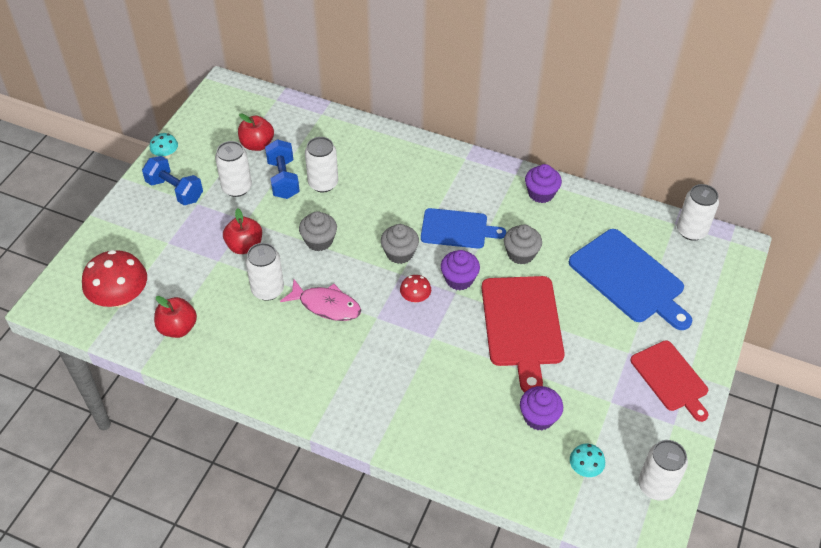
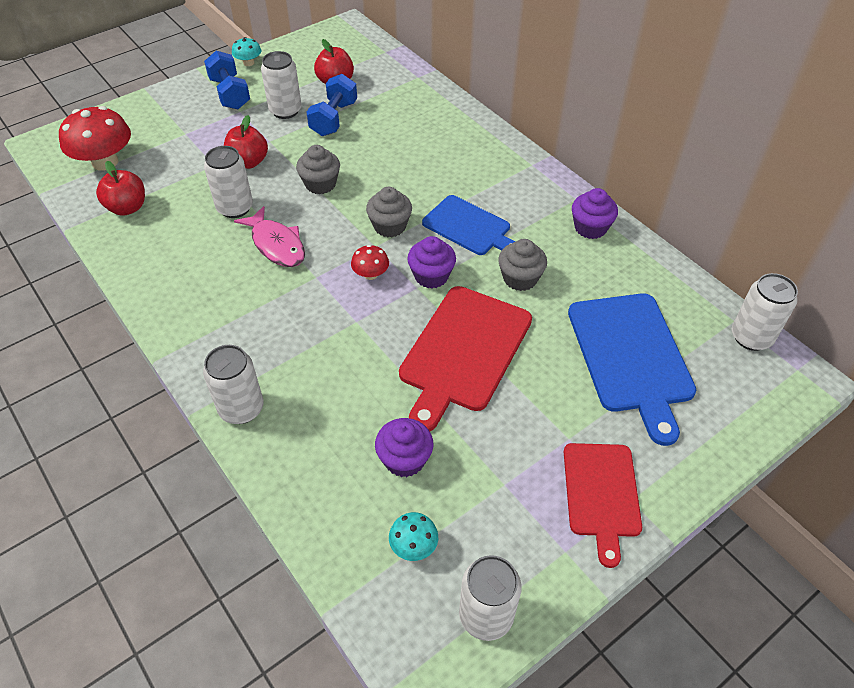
camera: 30 degrees right, 0 degrees up
(323, 183) = (368, 135): white can -> white can (241, 408)

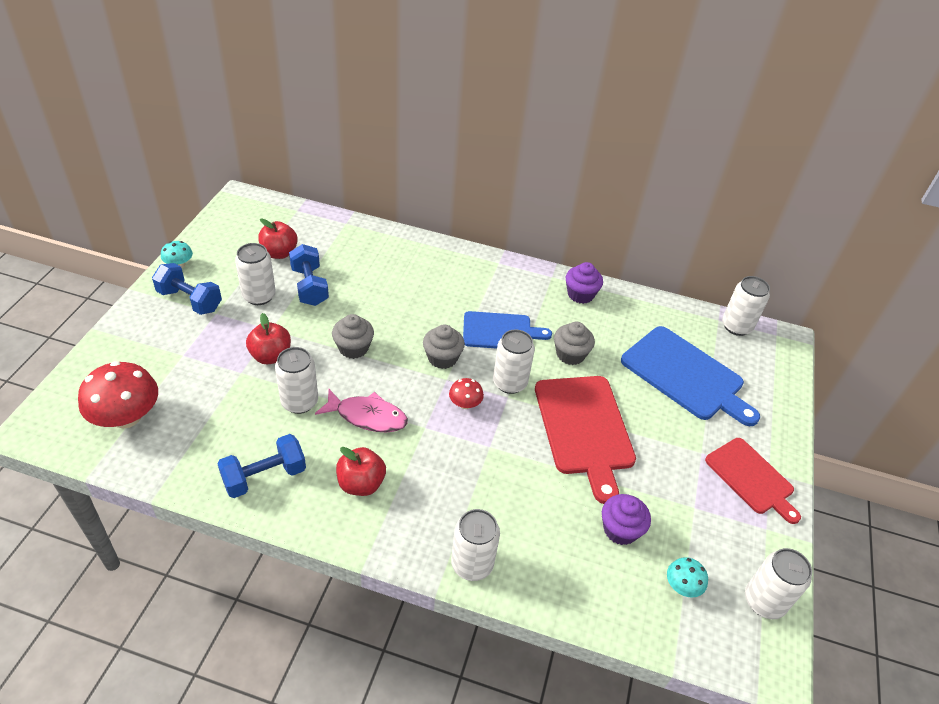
camera: 40 degrees left, 5 degrees down
(127, 208) = (196, 449): red apple -> red apple (361, 484)
(154, 252) = (264, 476): none -> blue dumbbell
(431, 276) = (509, 383): purple cupcake -> white can

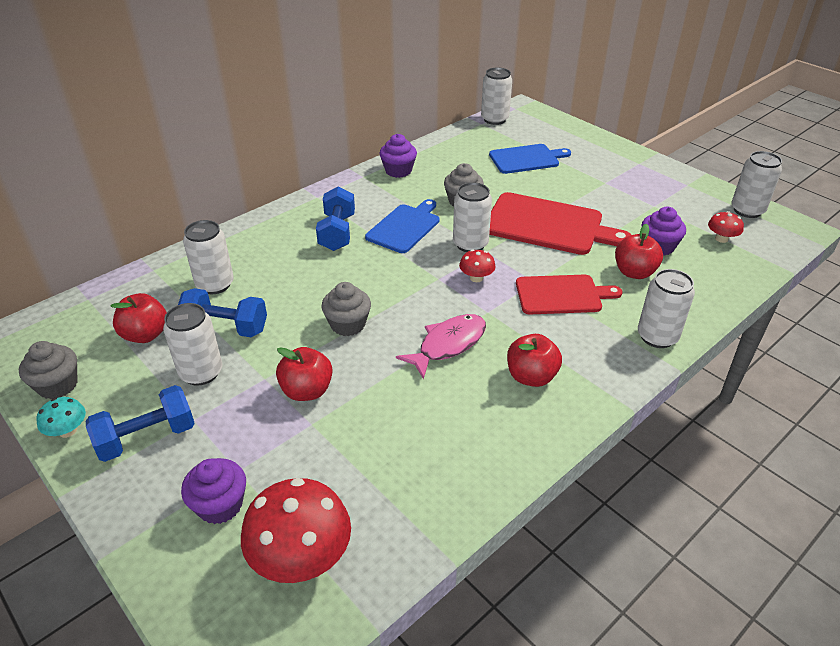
camera: 55 degrees left, 5 degrees down
(151, 360) = (220, 505): none -> purple cupcake
(264, 476) = (479, 447): blue dumbbell -> blue dumbbell (337, 232)
(299, 402) = (393, 388): white can -> white can (215, 284)
(442, 358) = (409, 271): grey cupcake -> grey cupcake (58, 385)
(559, 520) = (634, 272): none -> red apple
(682, 586) = (721, 239): turquoise mushroom -> red mushroom
(685, 375) = (526, 159): blue cutting board -> blue cutting board, size x0.65
(751, 478) = (640, 172): red cutting board -> red cutting board (562, 295)

